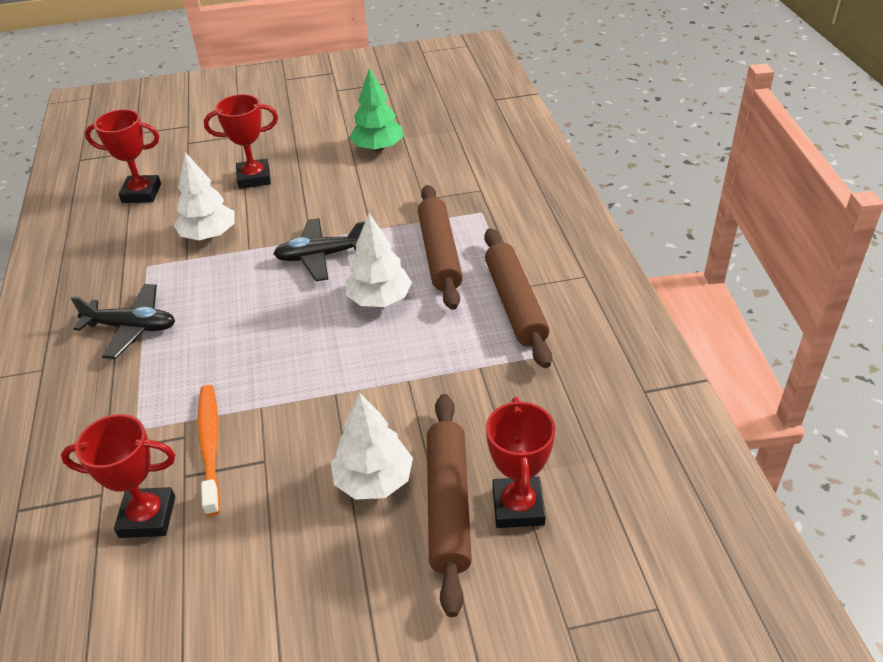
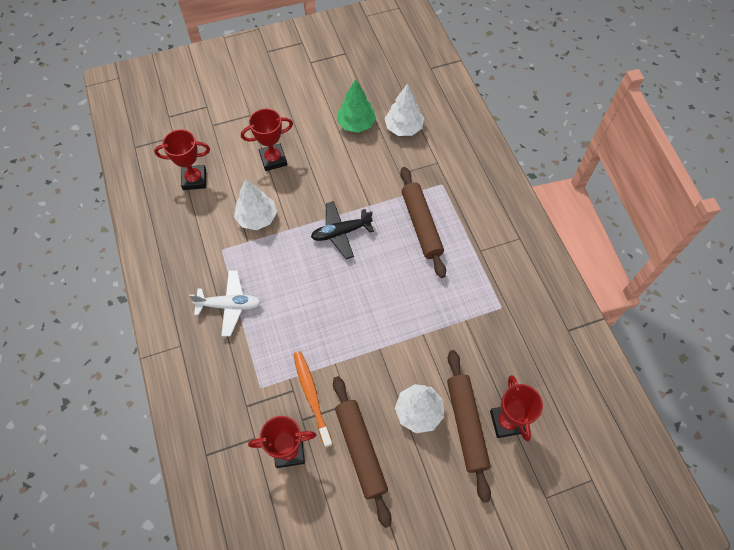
camera: 10 degrees left, 20 degrees up
(131, 327) = (229, 305): black plane -> white plane
(380, 299) = (390, 268): white tree -> white tree (403, 128)
(515, 304) = (479, 266): brown rolling pin -> brown rolling pin (361, 450)

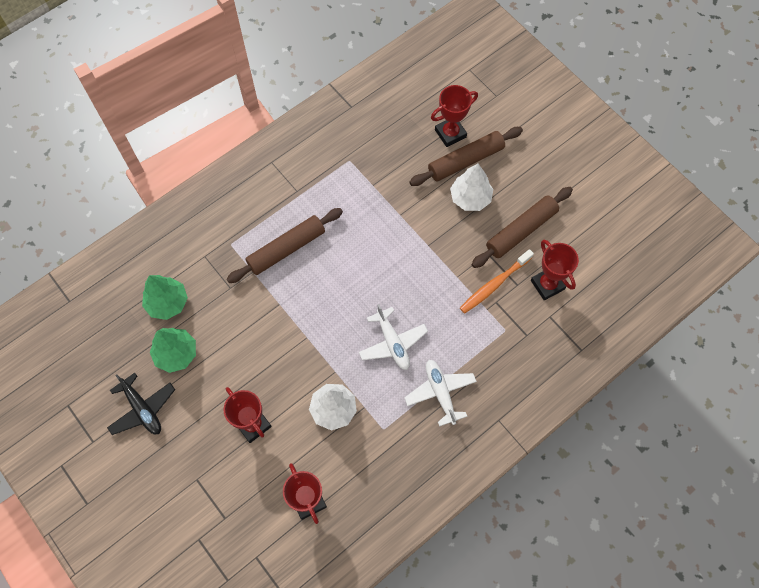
camera: 110 degrees left, 5 degrees up
(294, 282) = (392, 343): none -> white plane
(341, 232) = (321, 319): black plane -> black plane (142, 409)
(403, 128) = (167, 303): white tree -> green tree

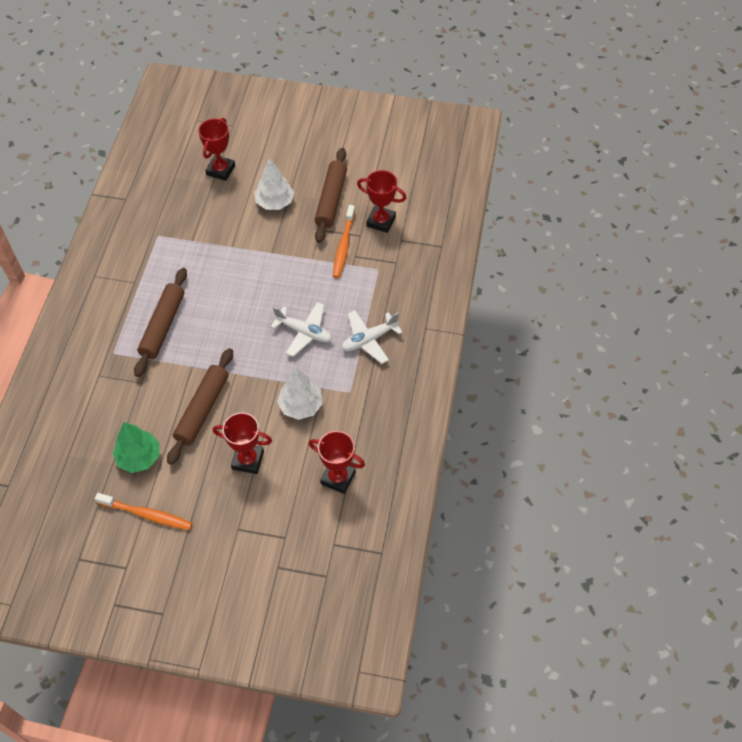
camera: 40 degrees left, 10 degrees down
(142, 409) = (147, 514): black plane -> orange toothbrush
(167, 303) = (97, 428): green tree -> none
(440, 393) = (369, 340): white plane -> white plane turned 60 degrees counterclockwise
(465, 161) = (249, 181): brown rolling pin -> brown rolling pin (202, 409)

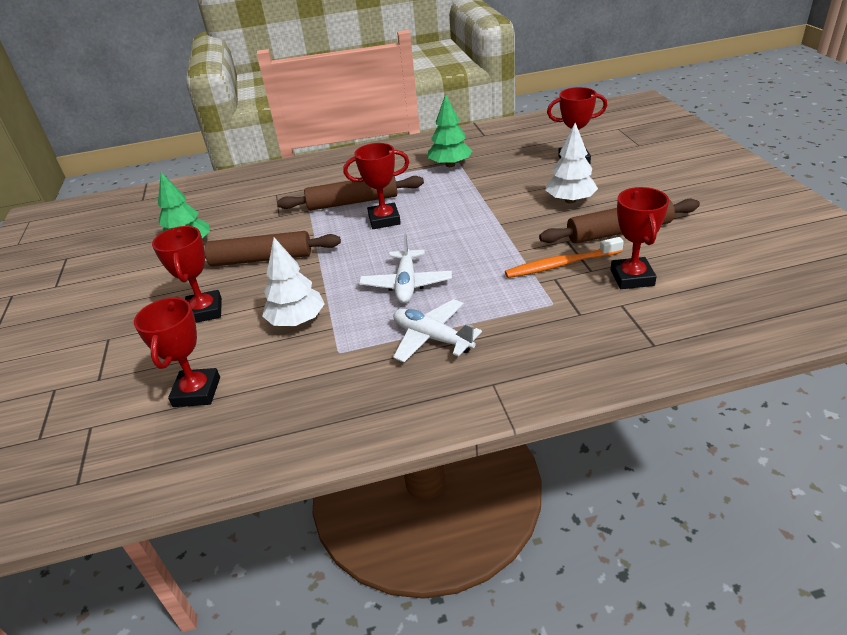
camera: 70 degrees right, 20 degrees down
(147, 514) = (120, 275): orange toothbrush -> none
(158, 242) = (450, 165): none -> green tree
(209, 315) = (384, 220): none -> red trophy

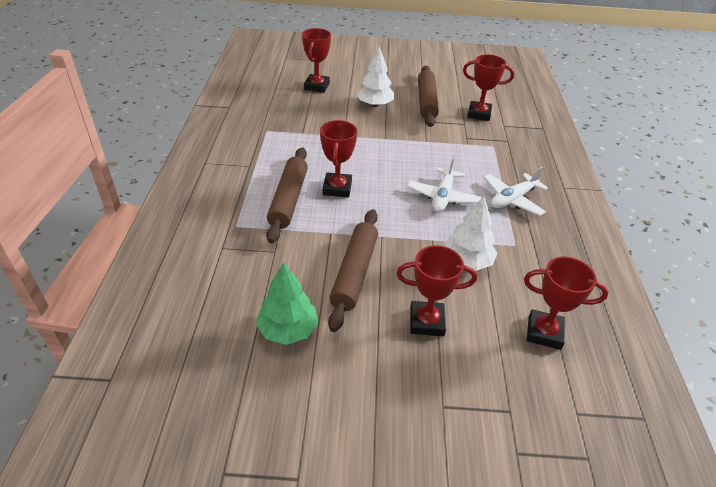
camera: 80 degrees left, 5 degrees up
(406, 284) = (443, 197): white plane -> white plane turned 90 degrees clockwise
(450, 165) = (268, 135): green tree -> none
(560, 264) = (452, 131): orange toothbrush -> none

